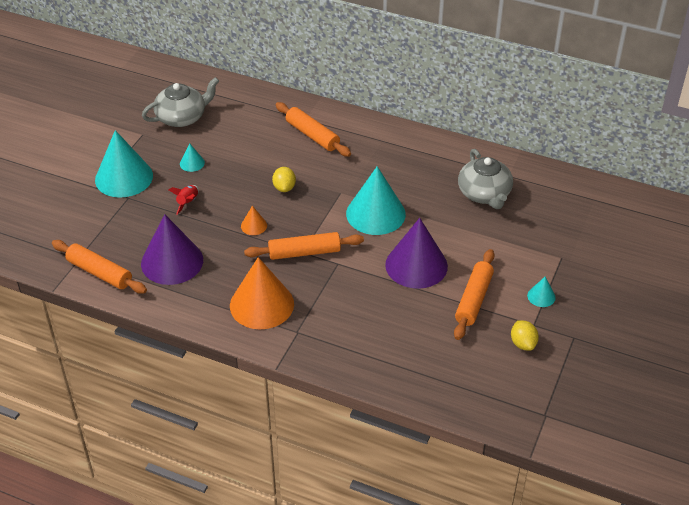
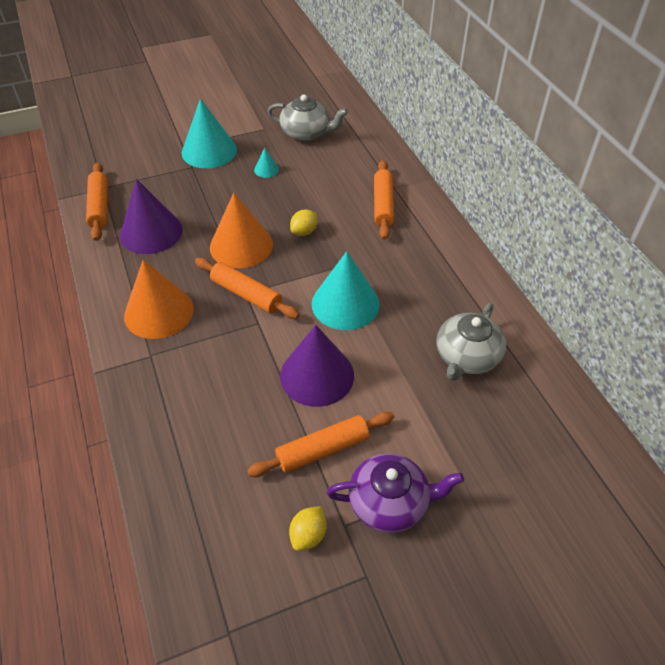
camera: 45 degrees right, 5 degrees up
(188, 203) = (222, 196): red rocket -> none
(254, 225) = (241, 245): orange cone -> orange cone, size x2.29
(541, 296) = (390, 502): turquoise cone -> purple teapot

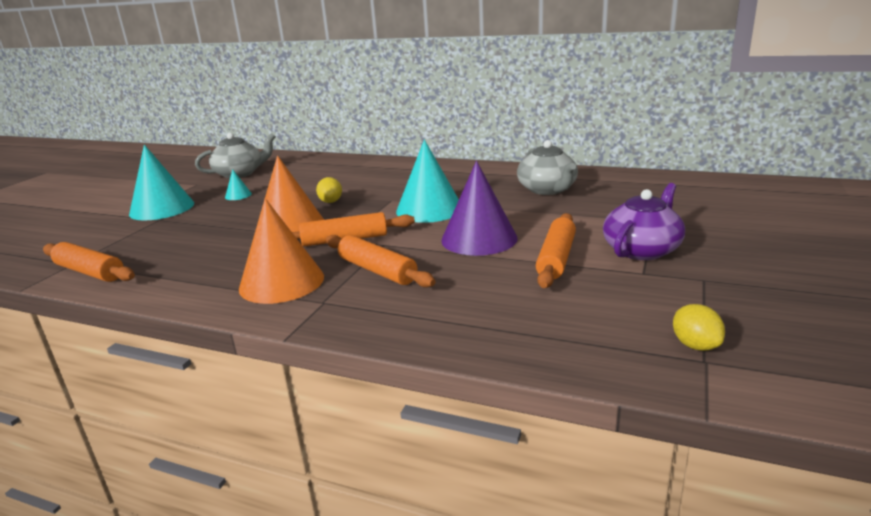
camera: 45 degrees left, 25 degrees down
(151, 232) = (183, 257): purple cone -> none
(308, 535) = (636, 290): yellow lemon -> yellow lemon (695, 345)
(383, 205) = (366, 172): orange rolling pin -> orange rolling pin (377, 270)

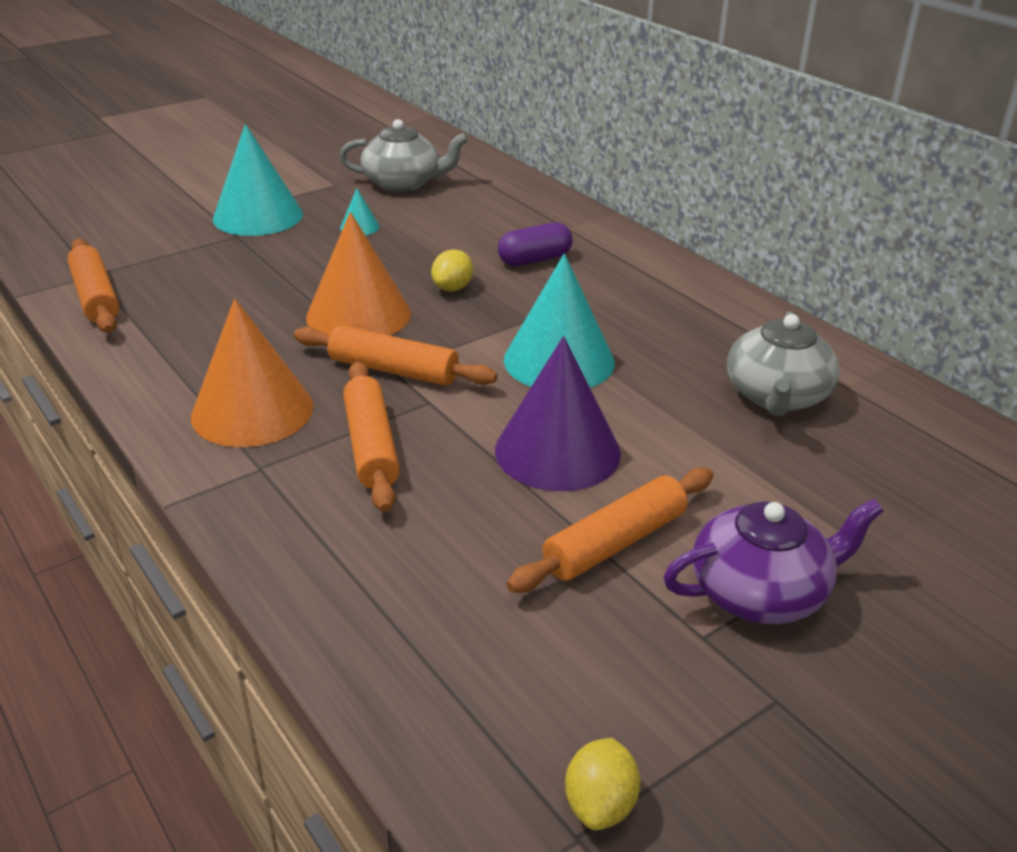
camera: 30 degrees right, 10 degrees up
(360, 180) = (534, 260): none -> purple capsule

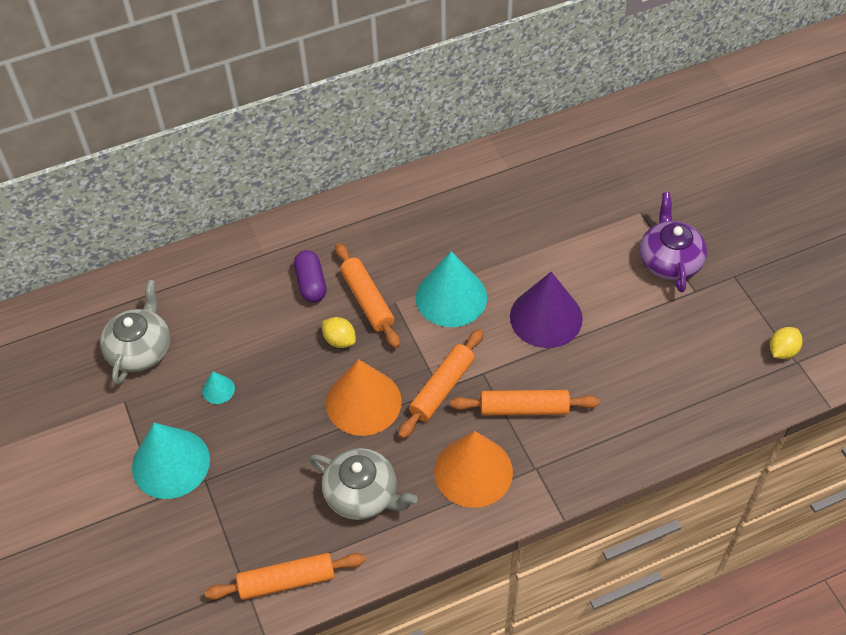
camera: 75 degrees left, 20 degrees up
(600, 804) = (782, 351): yellow lemon -> yellow lemon turned 75 degrees counterclockwise
(615, 543) = (627, 309): orange rolling pin -> orange rolling pin (367, 300)
(776, 396) = (512, 202): grey teapot -> grey teapot (362, 494)

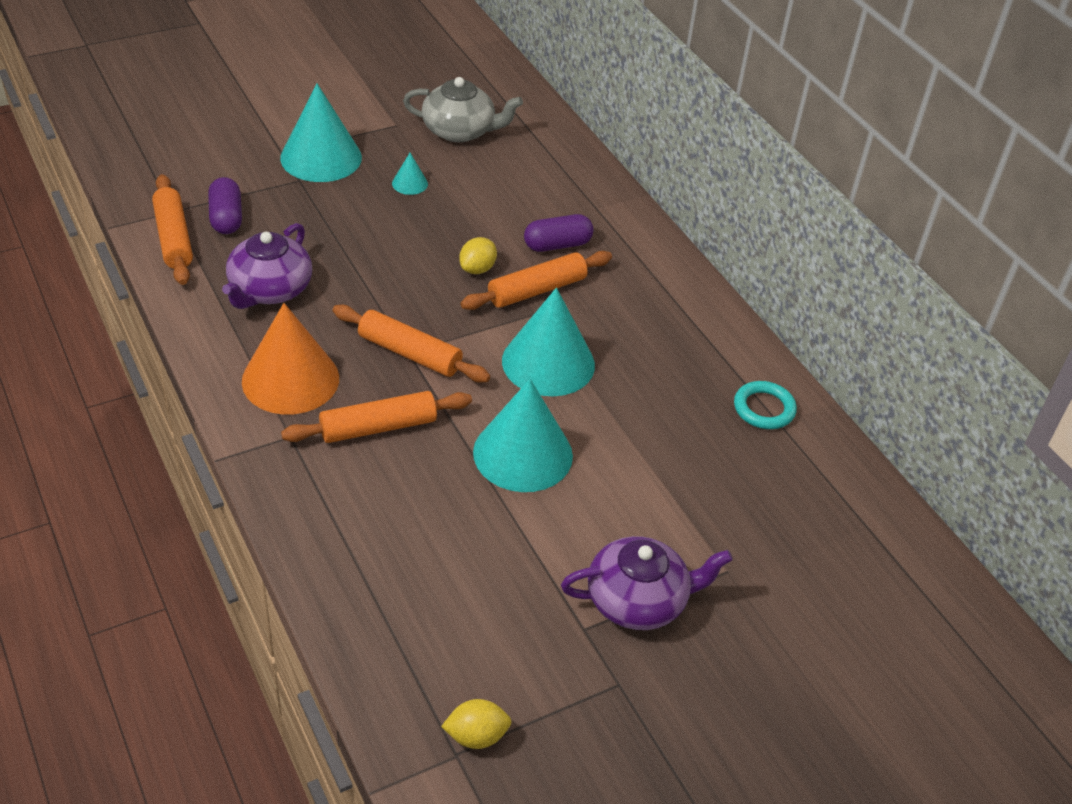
camera: 80 degrees right, 10 degrees down
(259, 538) = (226, 218): none -> purple capsule
(362, 494) = (269, 289): grey teapot -> purple teapot
(363, 402) = (391, 289): orange cone -> none
(495, 175) = (764, 409): none -> turquoise ring
(524, 408) = (378, 427): orange rolling pin -> orange rolling pin turned 75 degrees clockwise
(546, 317) = (523, 453): purple cone -> turquoise cone
(782, 351) = (476, 736): yellow lemon -> yellow lemon turned 45 degrees counterclockwise

